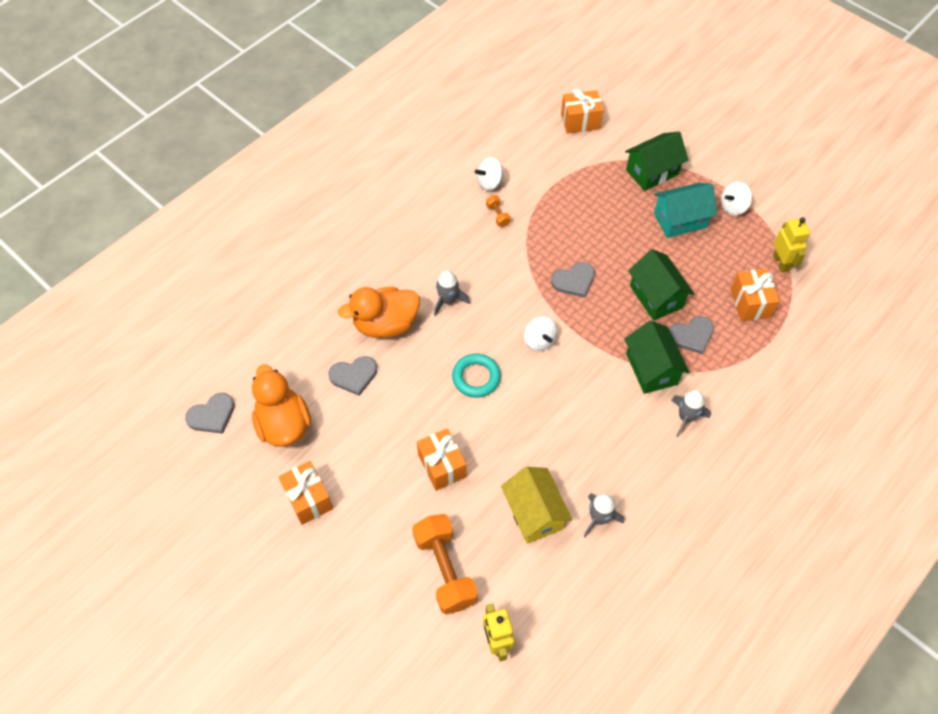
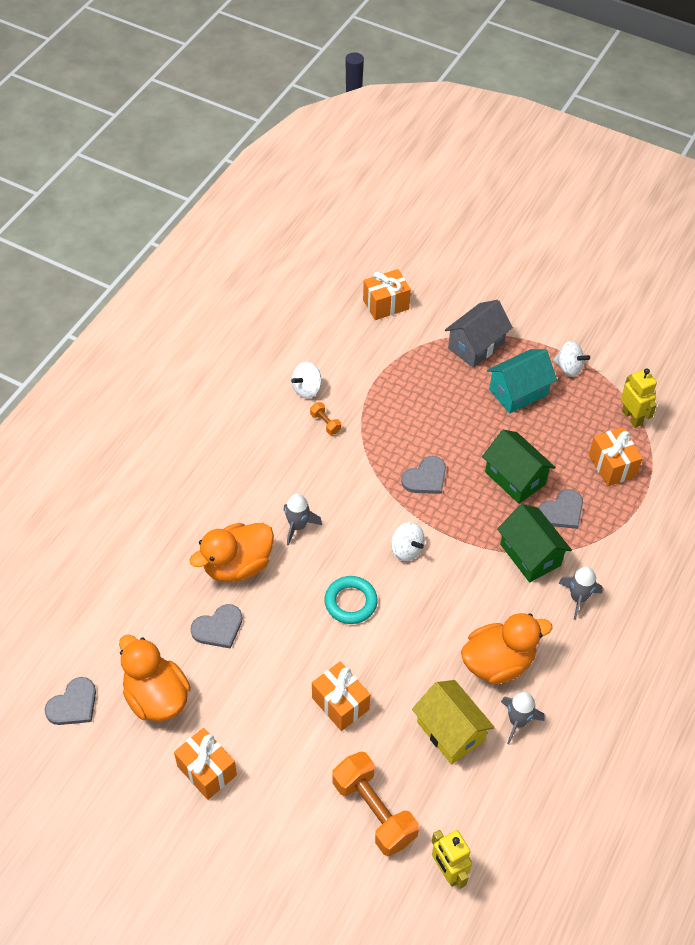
camera: 15 degrees left, 5 degrees down
(595, 460) = (498, 662): none -> orange duck
(652, 172) = (476, 346): green house -> grey house
(733, 207) = (568, 368): white spinning top -> white spinning top turned 105 degrees counterclockwise

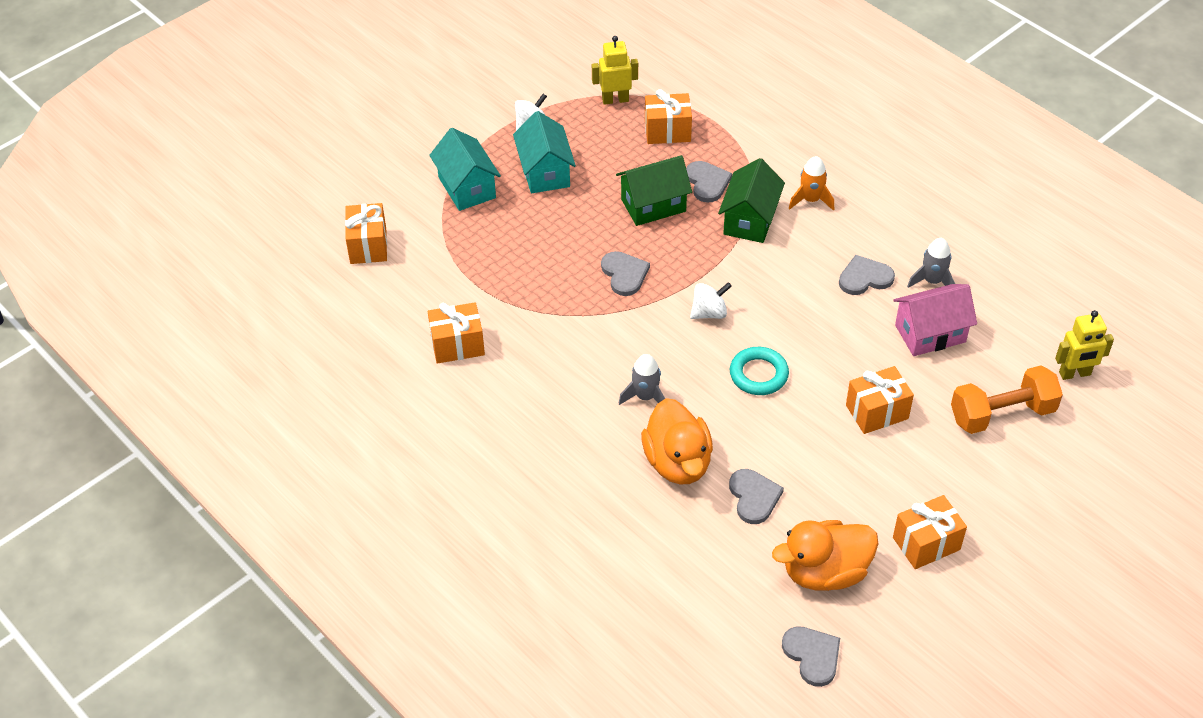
camera: 70 degrees left, 5 degrees down
(307, 389) = (457, 345): white spinning top -> orange gift
(325, 423) = (514, 340): orange dumbbell -> none
(450, 731) = (930, 333): yellow house -> pink house
(476, 346) = (467, 187): grey house -> turquoise house
(498, 662) = (864, 278): orange duck -> grey heart
(530, 555) = (750, 220): green house -> green house turned 60 degrees counterclockwise
(578, 598) = (811, 200): grey rocket -> orange rocket

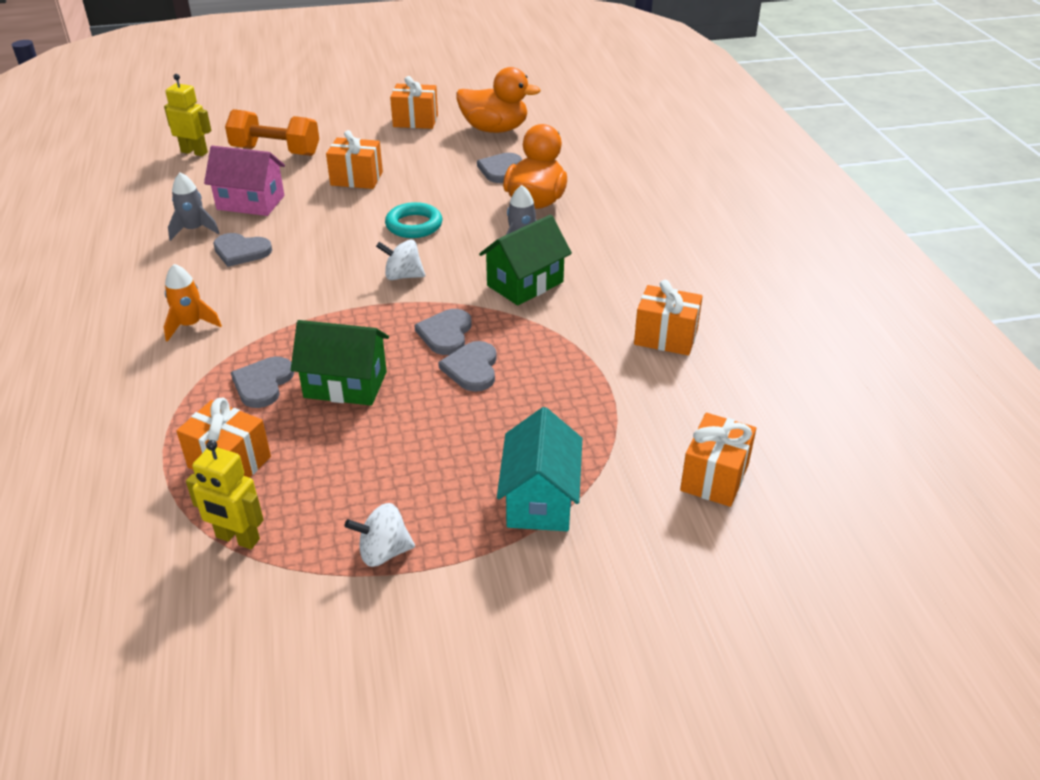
camera: 150 degrees left, 10 degrees down
(545, 172) = (426, 476): turquoise house -> none
(750, 220) = (270, 331): green house -> green house (525, 284)
(812, 655) = (543, 106): grey heart -> grey heart (472, 368)

